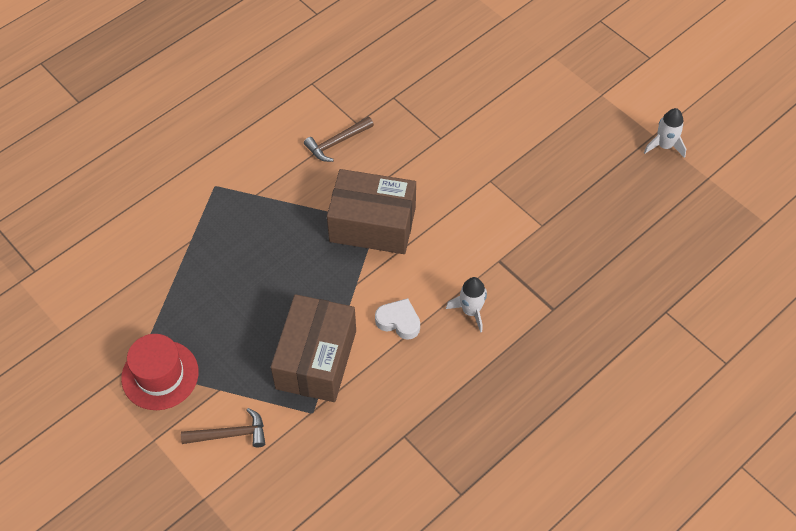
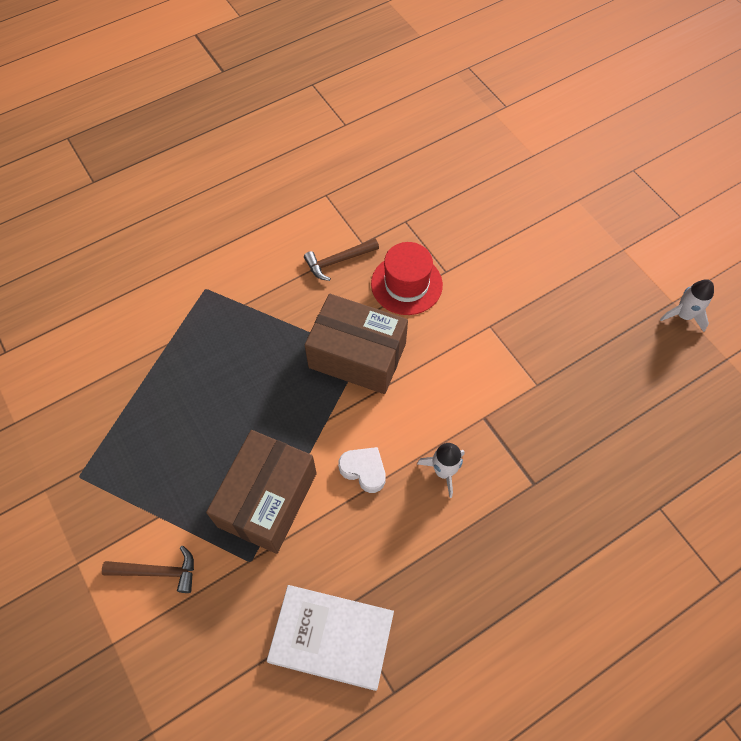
camera: 10 degrees right, 5 degrees up
(160, 375) = (101, 489): red hat -> red hat (406, 284)
(398, 460) = (331, 637): none -> white book

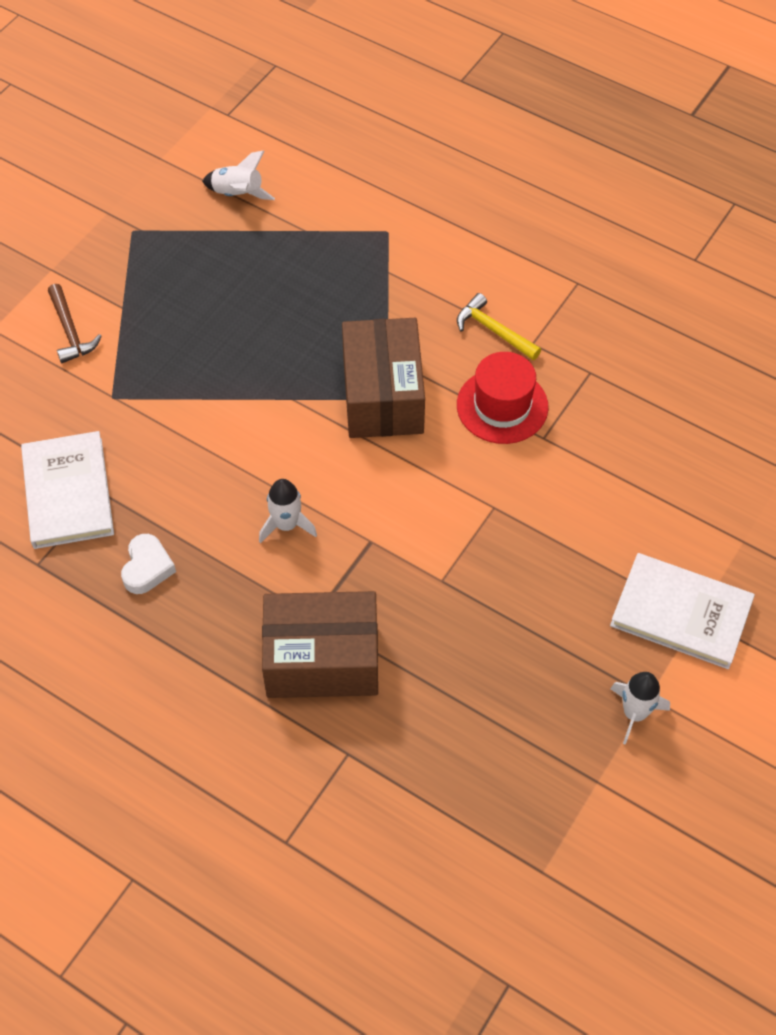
camera: 65 degrees right, 5 degrees down
(97, 378) = (238, 194): none -> white rocket
(267, 499) = (180, 384): brown box -> brown box (322, 659)
(338, 261) = (493, 330): brown hammer -> yellow hammer
(364, 470) = (251, 453): white heart -> white heart (147, 568)
(618, 257) = (681, 613): none -> white book

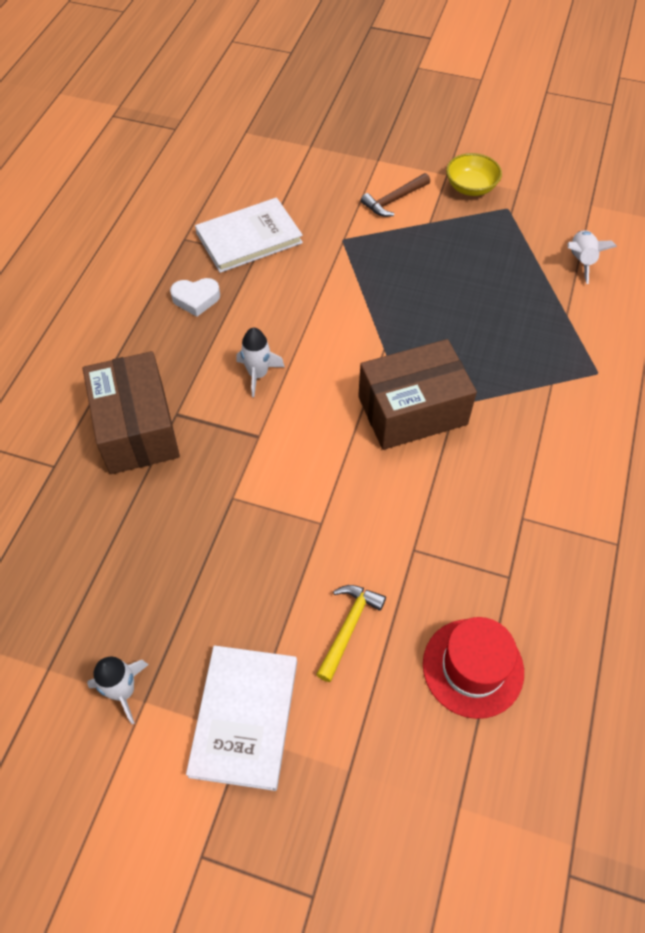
camera: 75 degrees right, 0 degrees up
(84, 253) = (471, 187): none -> yellow bowl
(493, 330) = (523, 481): yellow hammer -> yellow hammer (348, 627)
(502, 406) = (437, 506): red hat -> red hat (473, 667)

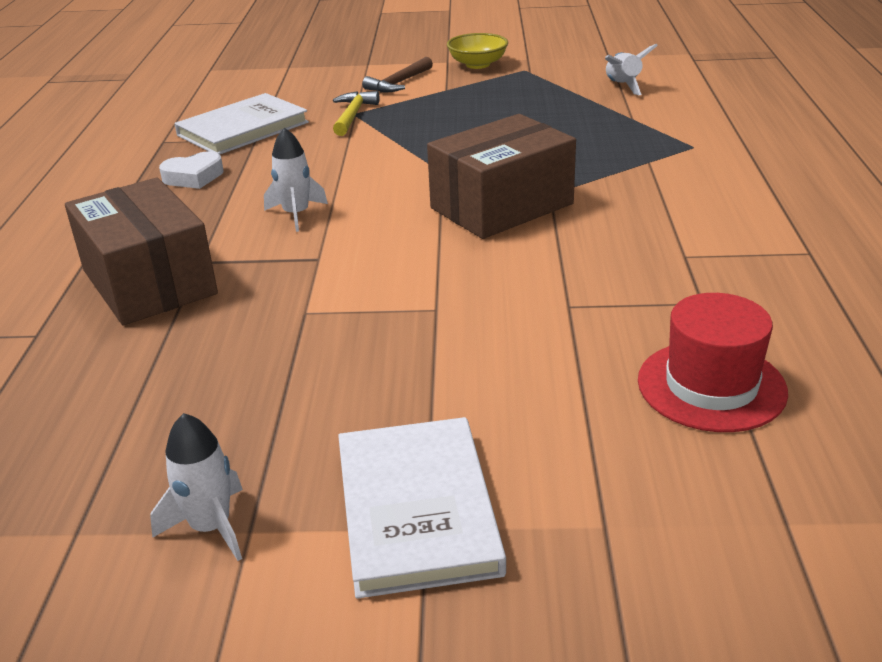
camera: 15 degrees left, 25 degrees down
(348, 627) = (522, 387): yellow hammer -> yellow hammer (353, 115)

